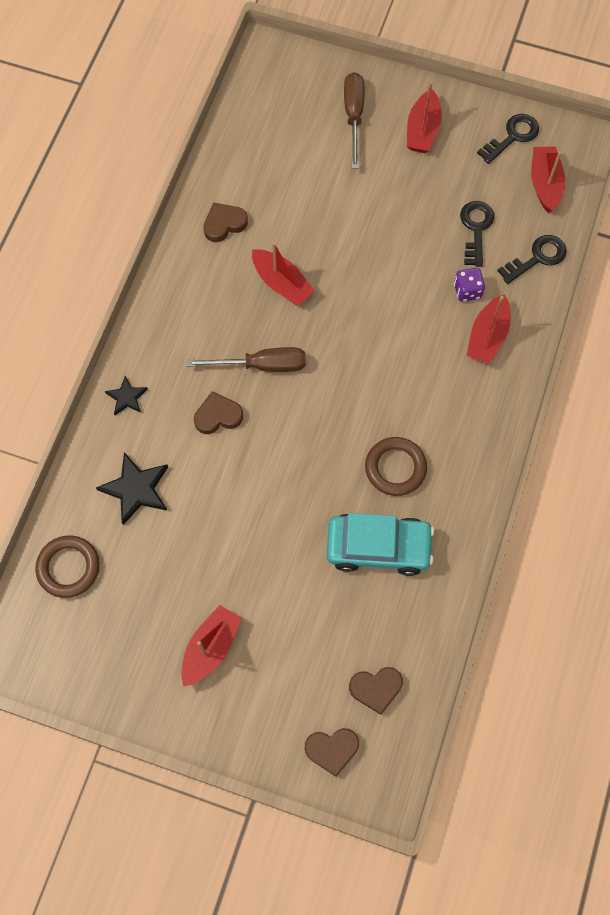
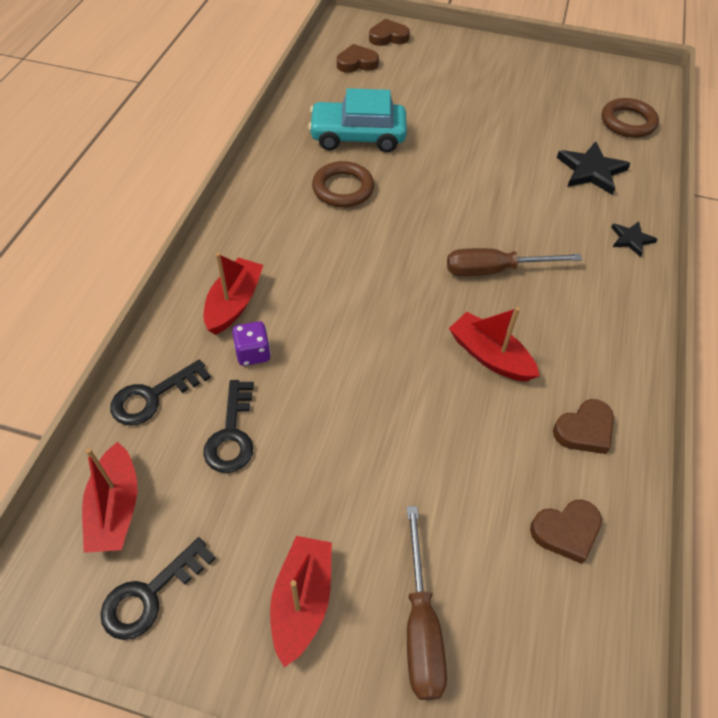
camera: 175 degrees right, 15 degrees down
(211, 648) = (491, 81): red boat -> none
(218, 416) = (530, 226): brown heart -> brown heart (566, 531)

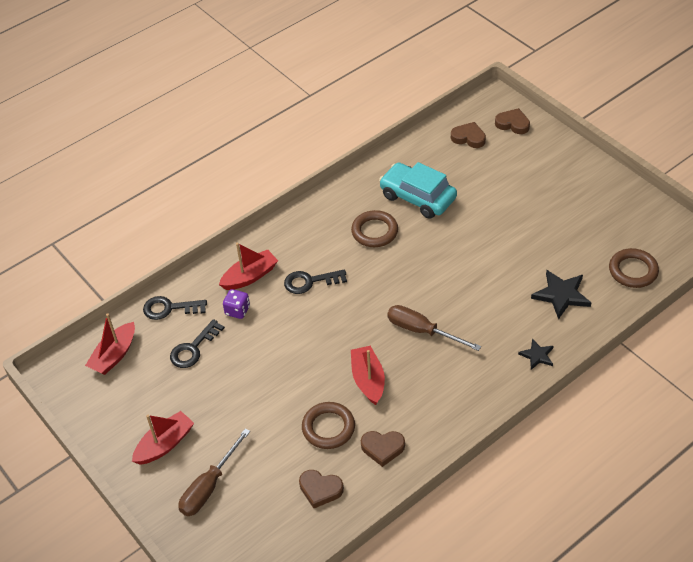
camera: 40 degrees right, 5 degrees down
(150, 595) = (102, 402): black key -> black key (310, 282)
(500, 442) = (328, 428): none -> brown ring

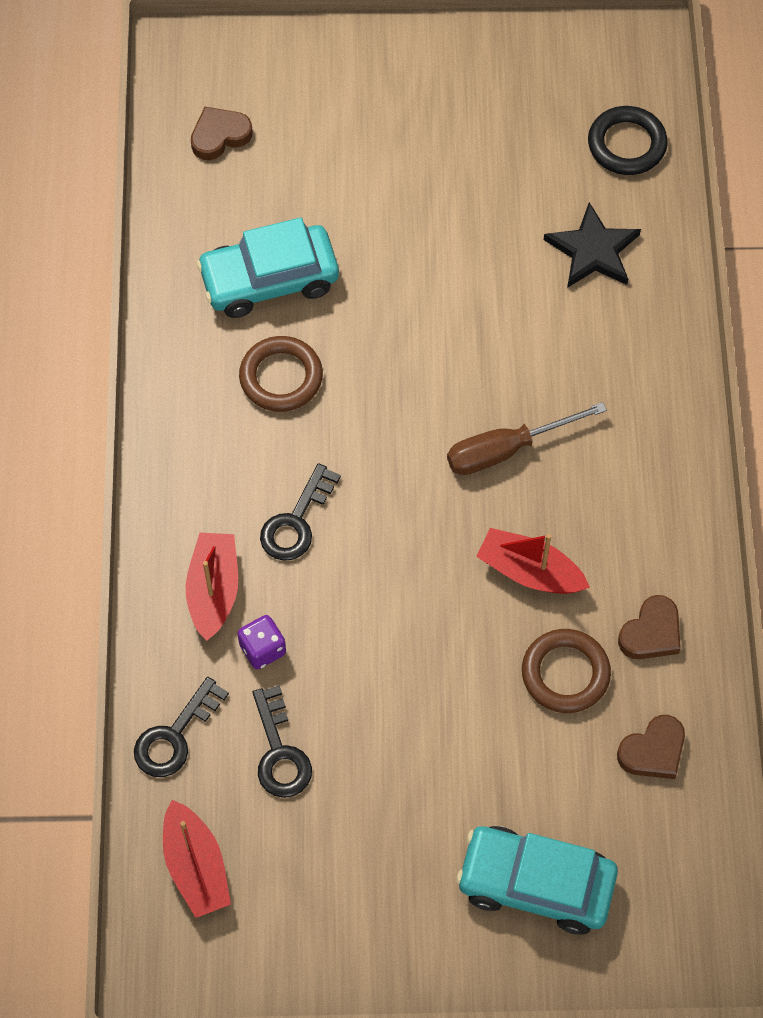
camera: 55 degrees left, 15 degrees up
(165, 444) = (418, 897): red boat -> none
(209, 486) = (535, 884): brown screwdriver -> turquoise car
(513, 124) = (247, 66): brown heart -> none
(537, 355) = (661, 352): black star -> none
(633, 271) = (626, 144): brown ring -> black ring

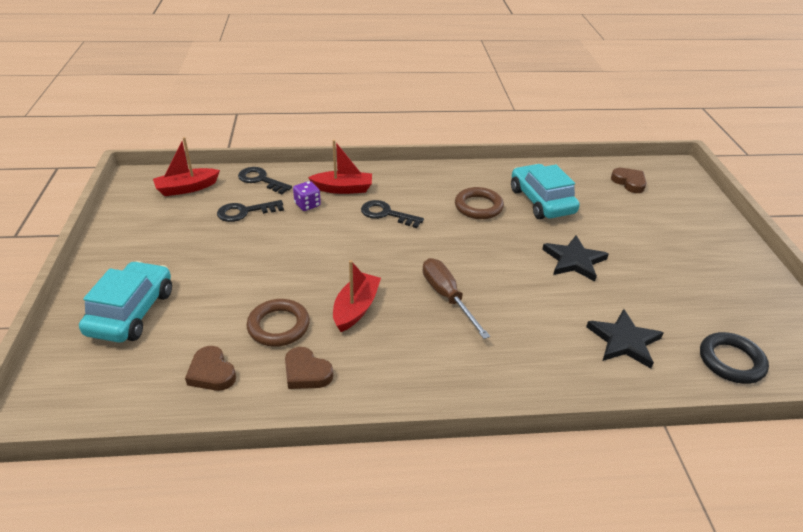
camera: 85 degrees right, 25 degrees down
(427, 269) = (574, 260): none -> black star

